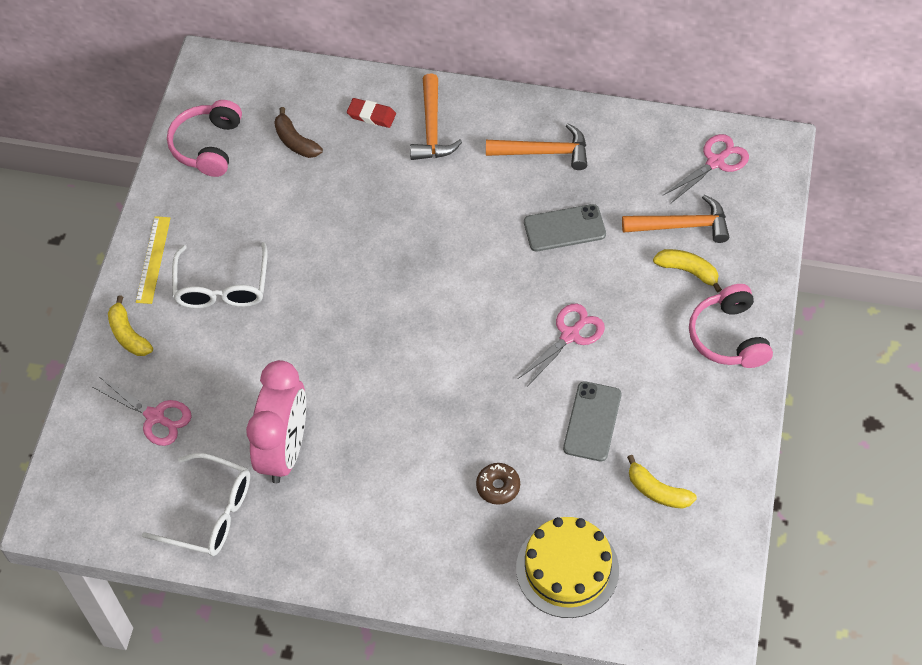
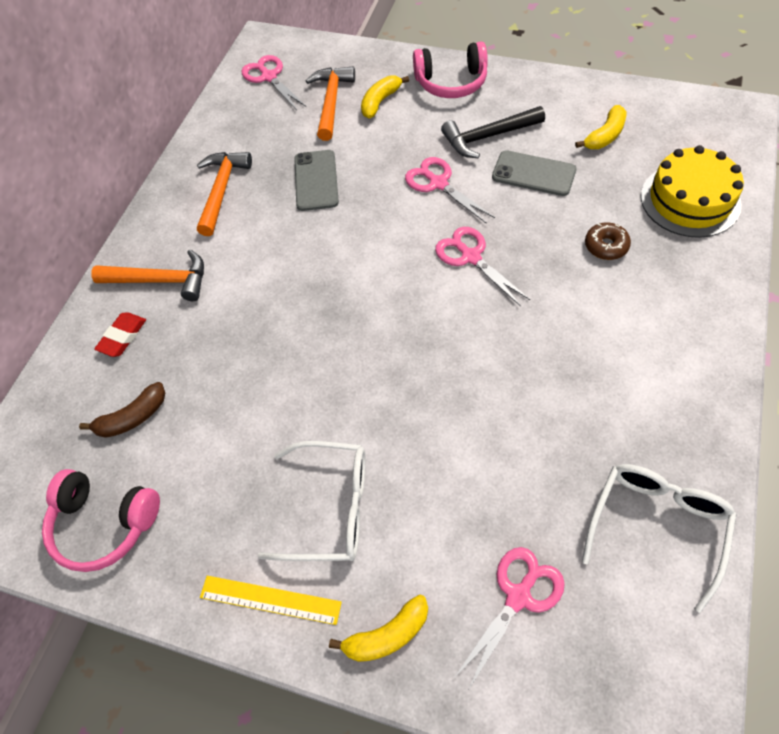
camera: 80 degrees left, 0 degrees up
(284, 450) = (567, 439): pink clock -> none
(475, 369) = (471, 257): none -> pink scissors
(643, 377) = (488, 137): none -> black hammer

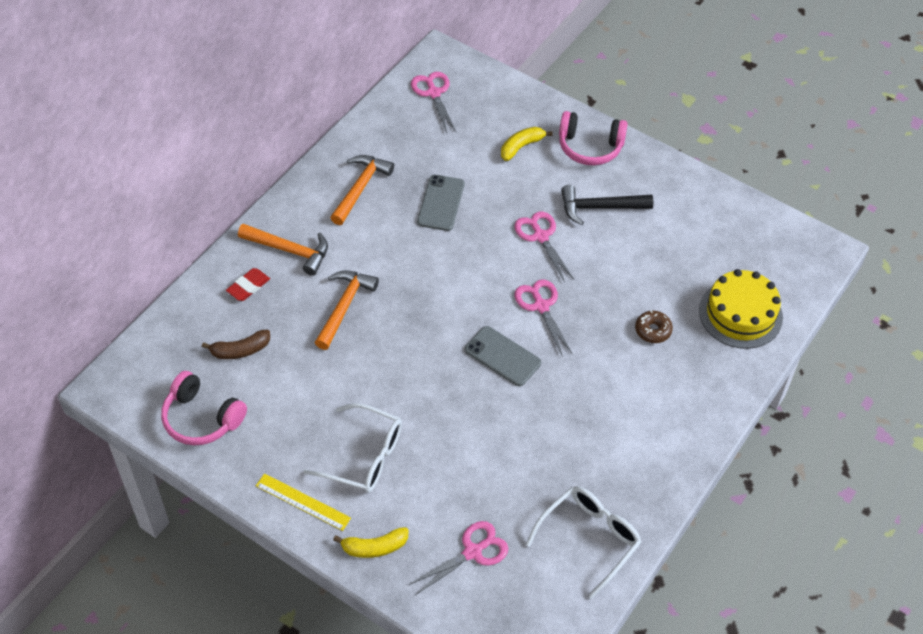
camera: 10 degrees right, 5 degrees down
(331, 102) = (479, 134): orange hammer -> orange hammer (344, 307)
(533, 174) = (623, 252): grey phone -> grey phone (502, 356)
(605, 136) = (698, 237): yellow banana -> none

